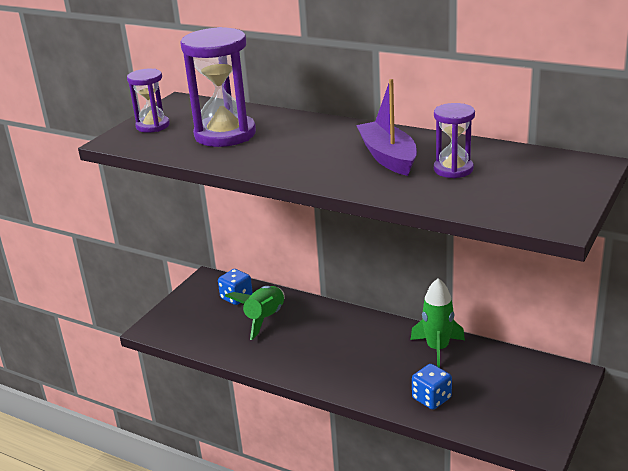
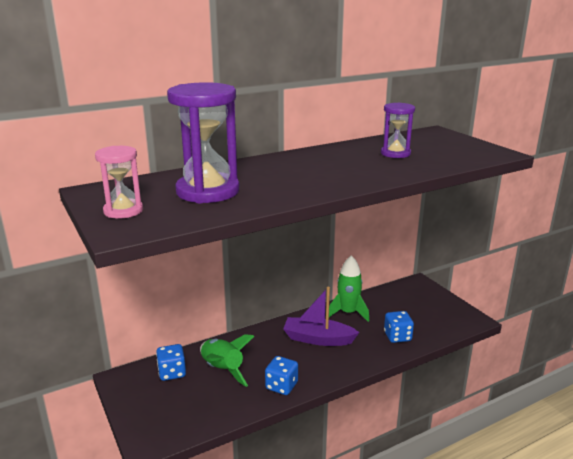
camera: 60 degrees left, 5 degrees down
(153, 126) = (123, 211): purple hourglass -> pink hourglass
(273, 359) = (281, 386): none -> blue dice
(388, 157) = (349, 161): purple boat -> purple boat (318, 339)

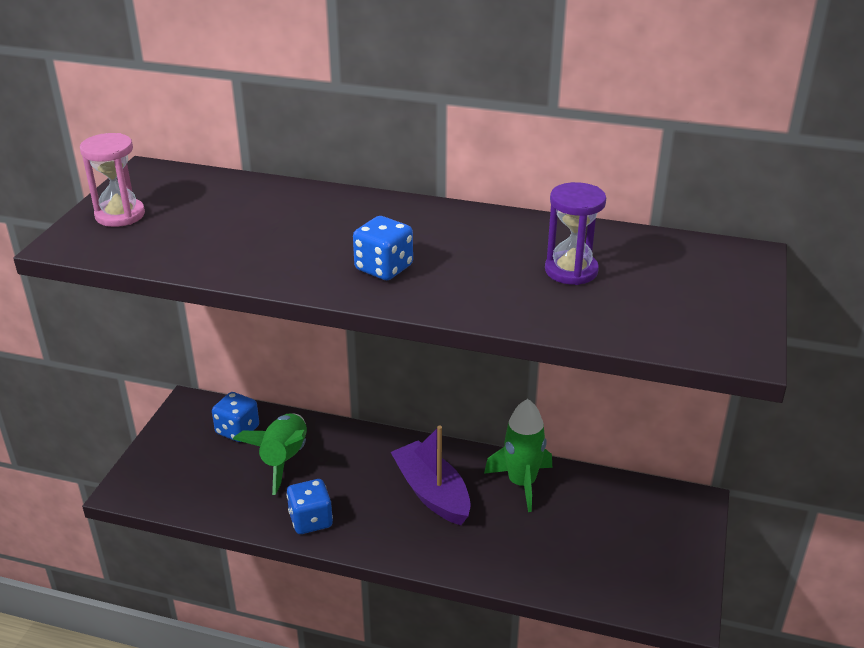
camera: 45 degrees right, 10 degrees up
(208, 191) = (233, 226): purple hourglass -> none
(397, 336) = (532, 557): blue dice -> blue dice (384, 268)

